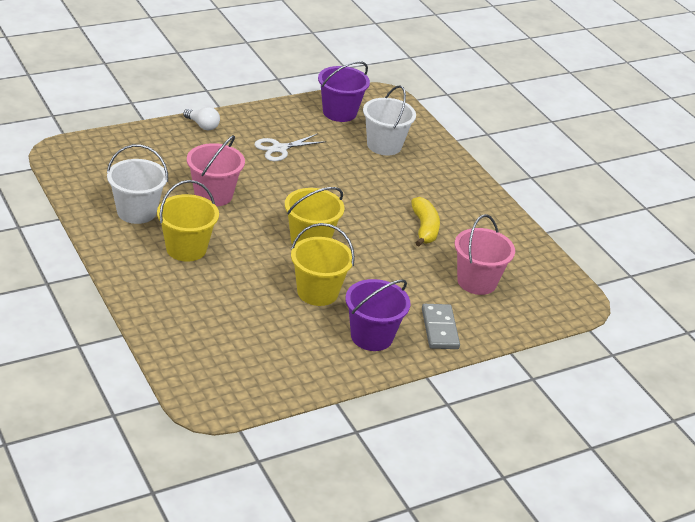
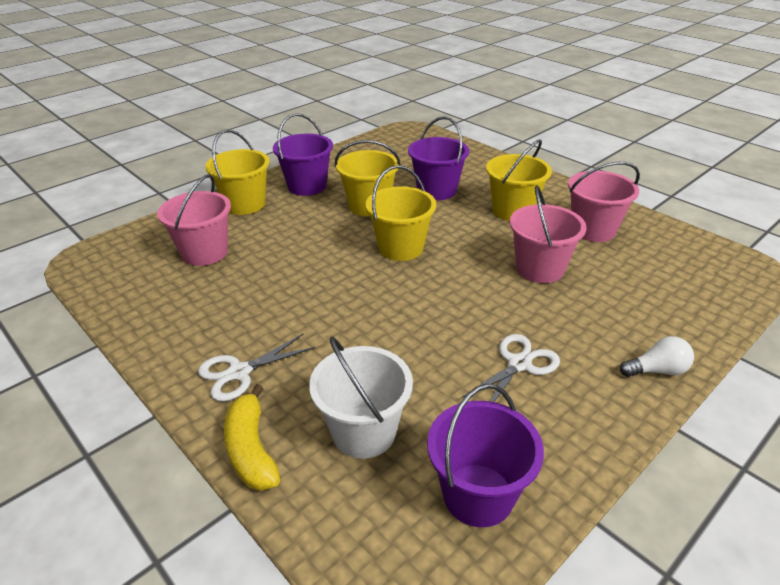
camera: 170 degrees right, 0 degrees up
(136, 212) = (593, 230): white bucket -> pink bucket
(202, 125) = (657, 370): white light bulb -> white light bulb turned 150 degrees clockwise
(240, 292) = (436, 190): none -> purple bucket
(424, 228) = (271, 298): yellow banana -> yellow banana (251, 449)
(440, 329) = (245, 204): grey domino -> yellow bucket
(449, 189) = (239, 372): none -> white scissors

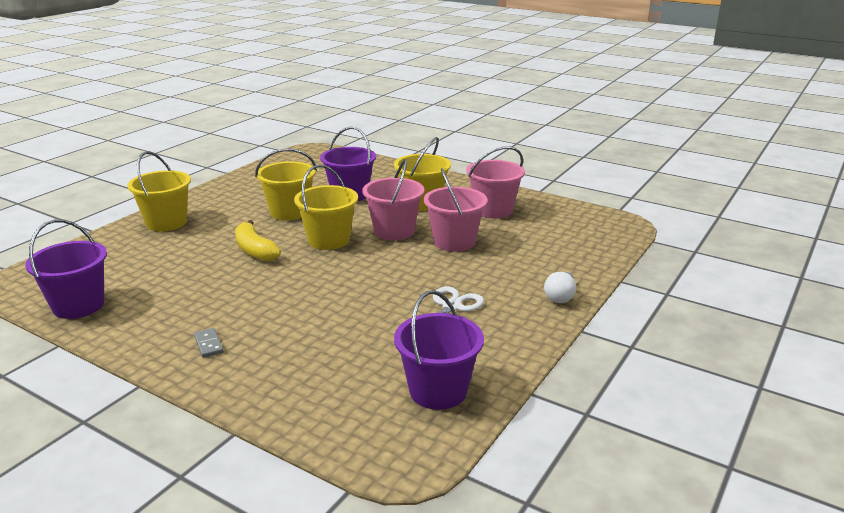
camera: 15 degrees left, 10 degrees down
(205, 252) = (140, 264): pink bucket -> pink bucket (394, 231)
(239, 372) = (208, 344): white scissors -> grey domino
(251, 449) = (239, 393): yellow banana -> yellow banana (255, 250)
(307, 186) = (224, 203): purple bucket -> purple bucket (78, 305)
(364, 432) = (334, 367): white bucket -> none
(657, 370) = (560, 296): white light bulb -> white light bulb turned 135 degrees clockwise

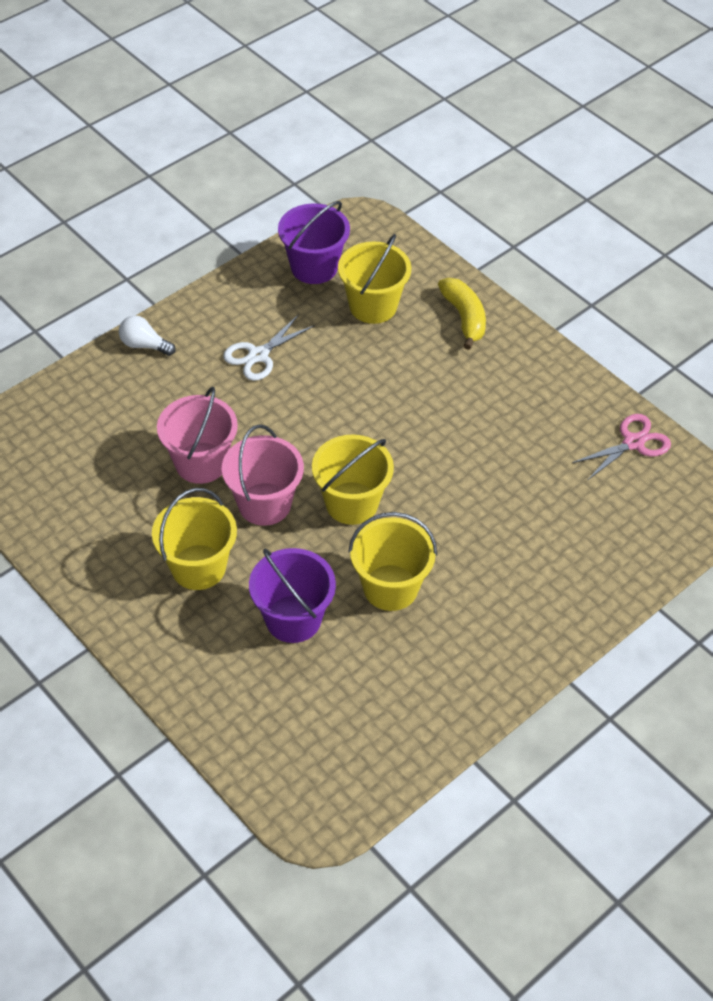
camera: 165 degrees left, 25 degrees up
(78, 305) = (633, 443): purple bucket -> pink scissors
(166, 223) = (562, 599): yellow bucket -> yellow bucket (373, 306)
(208, 344) = (497, 358): grey domino -> none
(255, 250) = (445, 502): yellow banana -> yellow banana (464, 318)
(493, 210) = (111, 524): pink bucket -> none
(560, 296) = (144, 345): white light bulb -> white light bulb turned 105 degrees counterclockwise

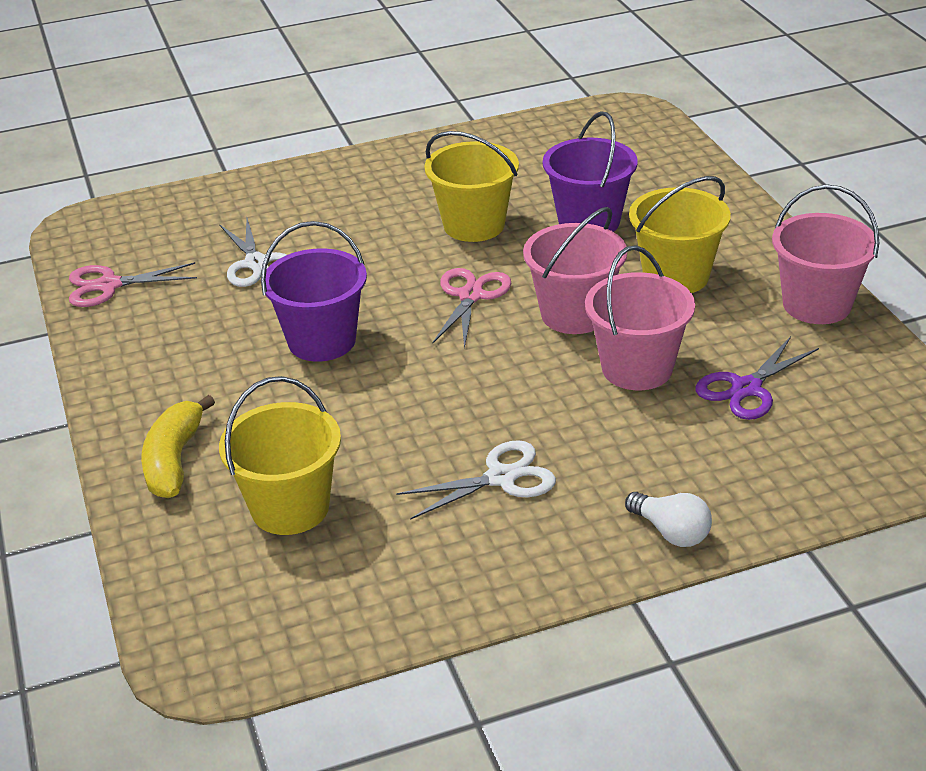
camera: 155 degrees left, 15 degrees down
(80, 563) = (816, 304): none -> pink bucket
(120, 464) = (746, 388): none -> purple scissors
(314, 267) = (340, 592): purple bucket -> purple bucket (322, 341)
(351, 503) = (471, 296): yellow bucket -> pink scissors
(540, 495) = (256, 263): none -> white scissors

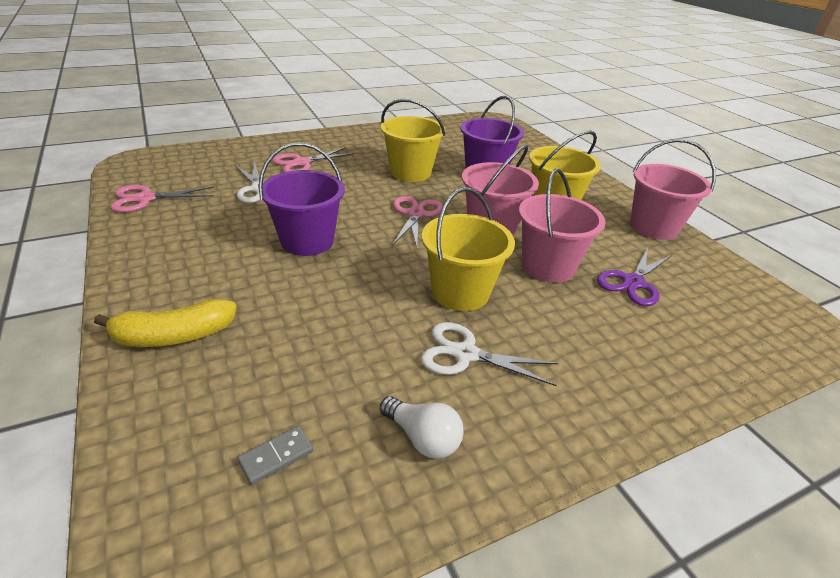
camera: 10 degrees left, 0 degrees up
(174, 460) = (174, 336): yellow banana -> yellow banana turned 105 degrees counterclockwise
(290, 507) = (278, 383): yellow bucket -> yellow bucket (460, 292)
(290, 573) = (276, 456): none -> grey domino
(314, 216) = (301, 163): none -> pink scissors
(501, 478) = (465, 354): white scissors -> white scissors turned 135 degrees counterclockwise
(671, 532) = (625, 406): white light bulb -> white light bulb (423, 438)

